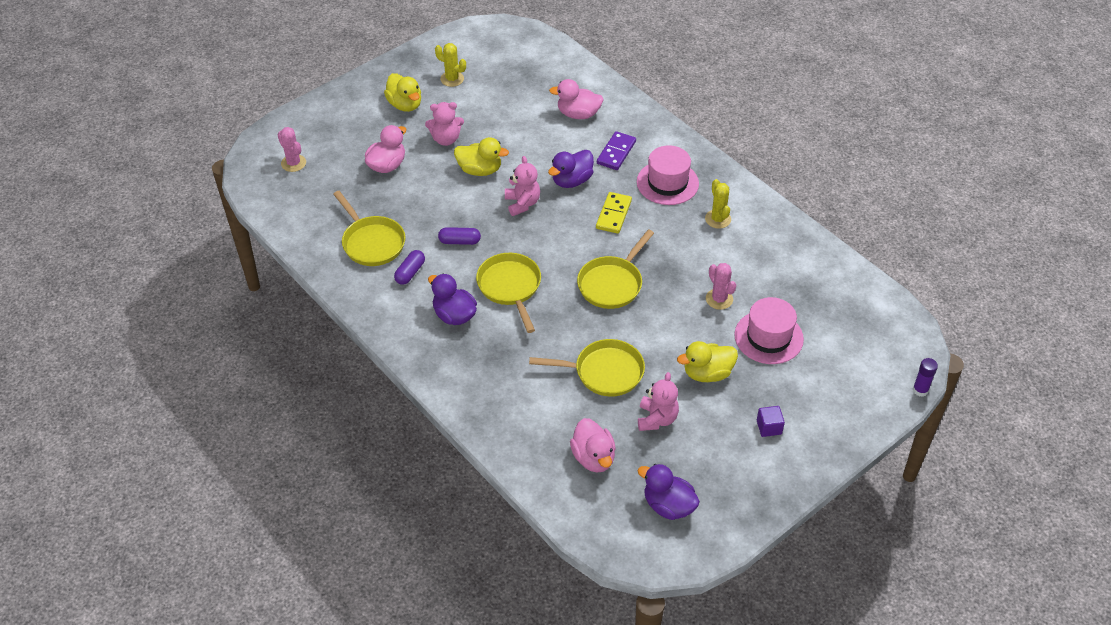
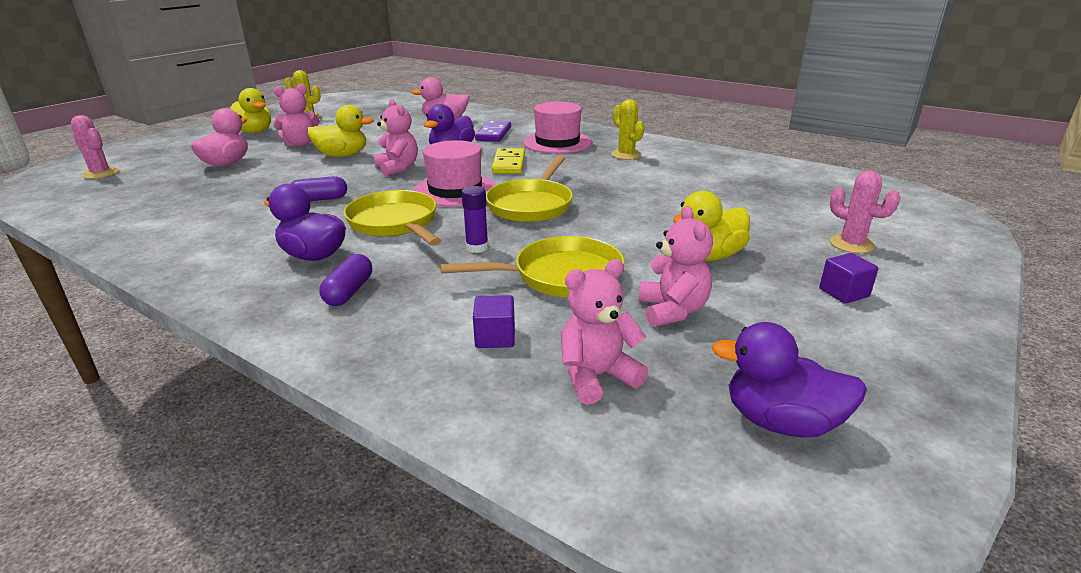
camera: 15 degrees left, 20 degrees down
(371, 242) = (193, 213): yellow pan -> none
(410, 272) = (246, 229): purple capsule -> purple capsule (349, 292)
(550, 417) = (495, 337): none -> purple cube
(593, 458) = (597, 376): pink duck -> pink teddy bear
(719, 299) = (671, 200): pink cactus -> pink cactus (851, 244)
(768, 337) = (757, 218): pink hat -> pink hat (455, 190)
(920, 390) = (985, 231): purple glue stick -> purple glue stick (477, 247)

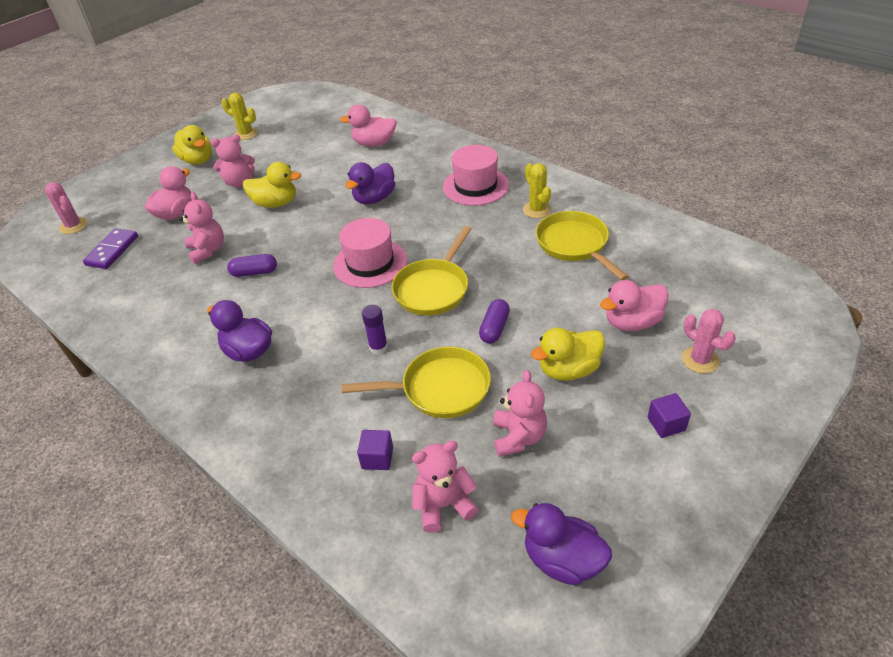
camera: 10 degrees right, 15 degrees up
(349, 292) = (274, 398): purple capsule -> purple capsule (494, 328)
(395, 223) = (315, 310): yellow pan -> yellow pan (574, 245)
(398, 168) = (323, 226): pink teddy bear -> pink teddy bear (207, 250)
(493, 134) = (417, 168): purple domino -> purple domino (112, 251)
(509, 164) = (424, 222): yellow domino -> none
(762, 221) = (632, 322): none -> pink duck

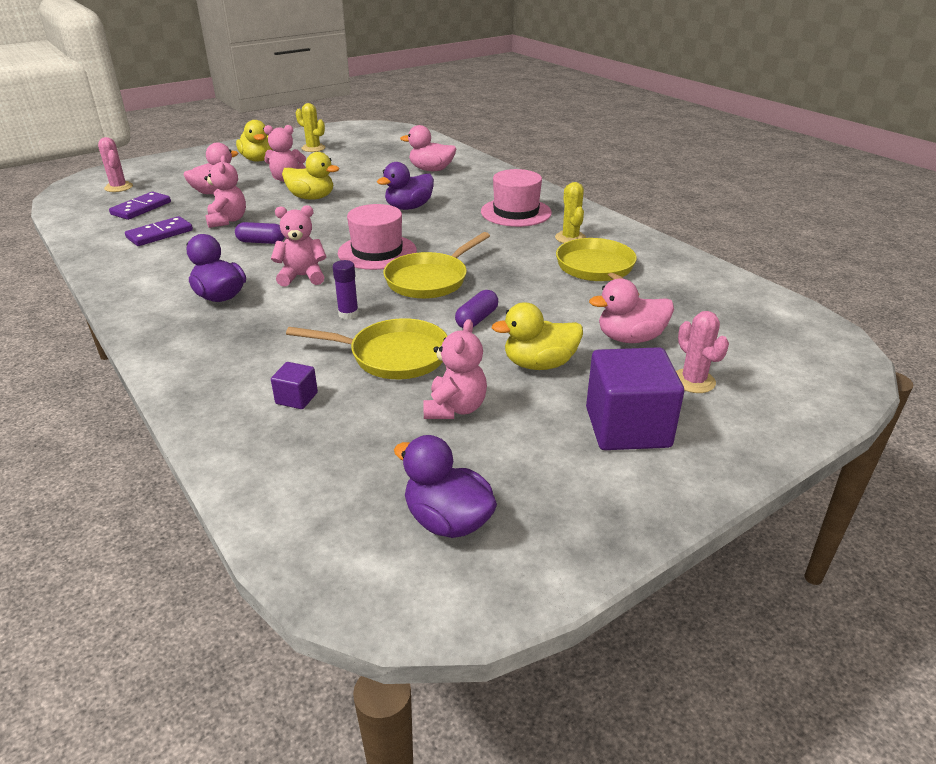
camera: 10 degrees right, 10 degrees down
(149, 282) = (160, 234): none -> purple domino
(443, 505) = (343, 449): pink teddy bear -> pink teddy bear (302, 277)
(666, 424) = (627, 427): purple cube -> purple cube, size x2.15

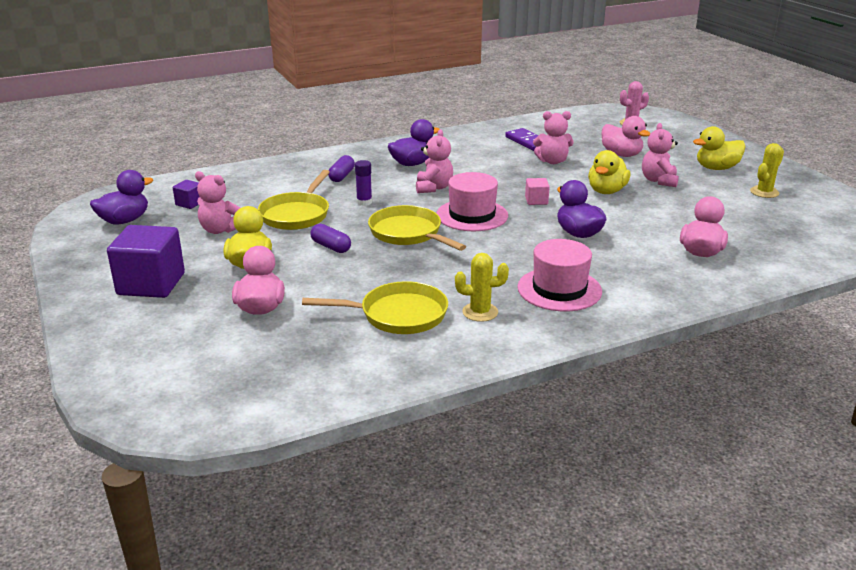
camera: 100 degrees right, 5 degrees down
(141, 208) = (582, 133): purple domino -> none
(261, 242) = (504, 173): purple capsule -> purple capsule (341, 176)
(296, 398) = (267, 187): purple cube -> purple cube (189, 203)
(336, 225) = (536, 200): none -> pink cube
(693, 381) = (180, 323): pink cactus -> none

